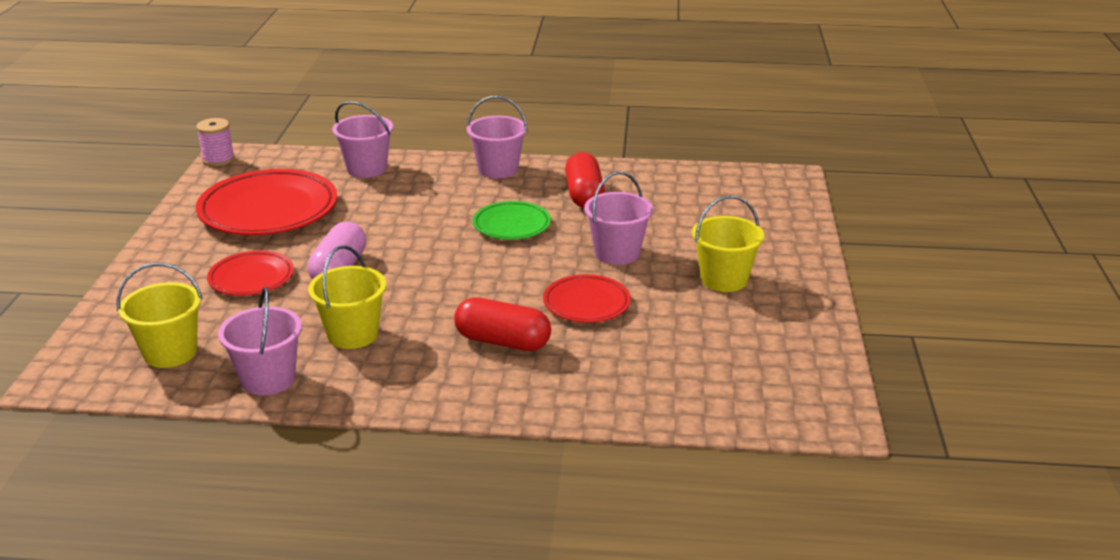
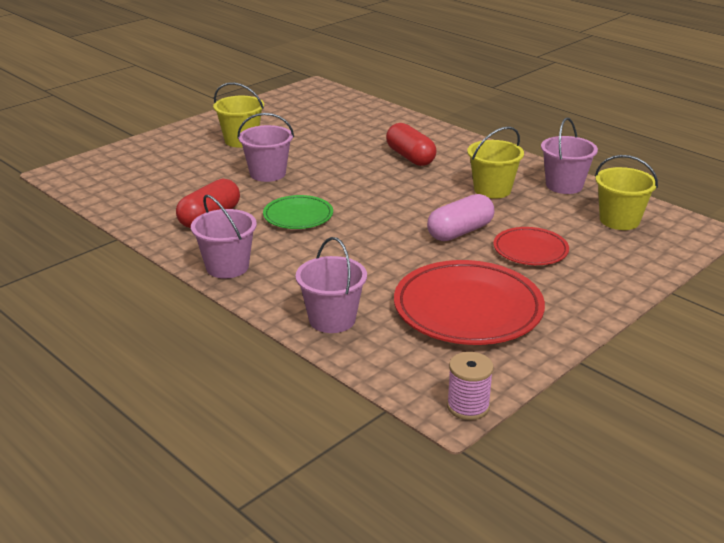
camera: 140 degrees left, 0 degrees up
(586, 303) = (335, 157): red plate -> none

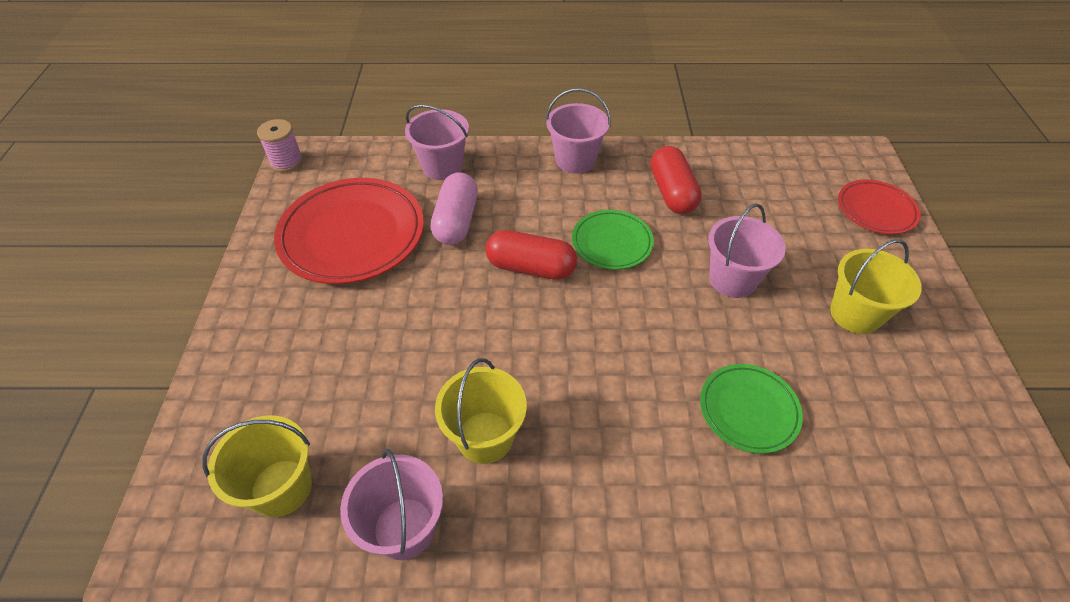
camera: 135 degrees right, 20 degrees up
(354, 144) = (748, 410): none -> green plate
(410, 157) = (654, 436): red capsule -> red capsule (531, 267)
(460, 232) = (447, 327): pink capsule -> pink capsule (456, 221)
(530, 250) = (353, 347): red plate -> red plate (876, 210)

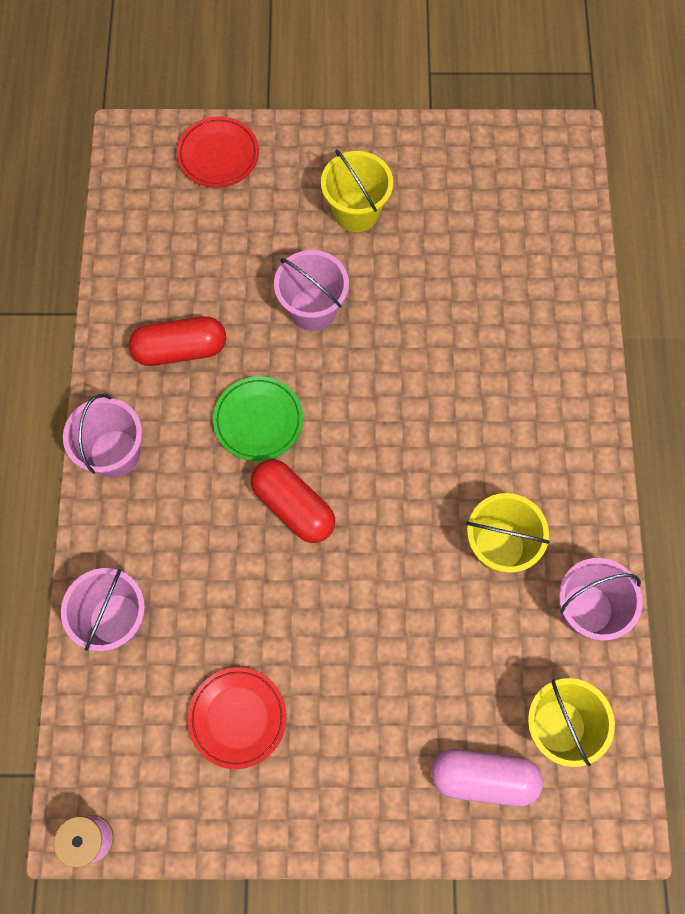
camera: 90 degrees left, 20 degrees up
(352, 235) = (237, 718): red plate -> red plate, size x0.55
(456, 221) = (218, 593): pink capsule -> pink capsule (483, 777)
(531, 267) = (293, 506): red capsule -> red capsule turned 60 degrees counterclockwise
(748, 410) = (462, 322): green plate -> none

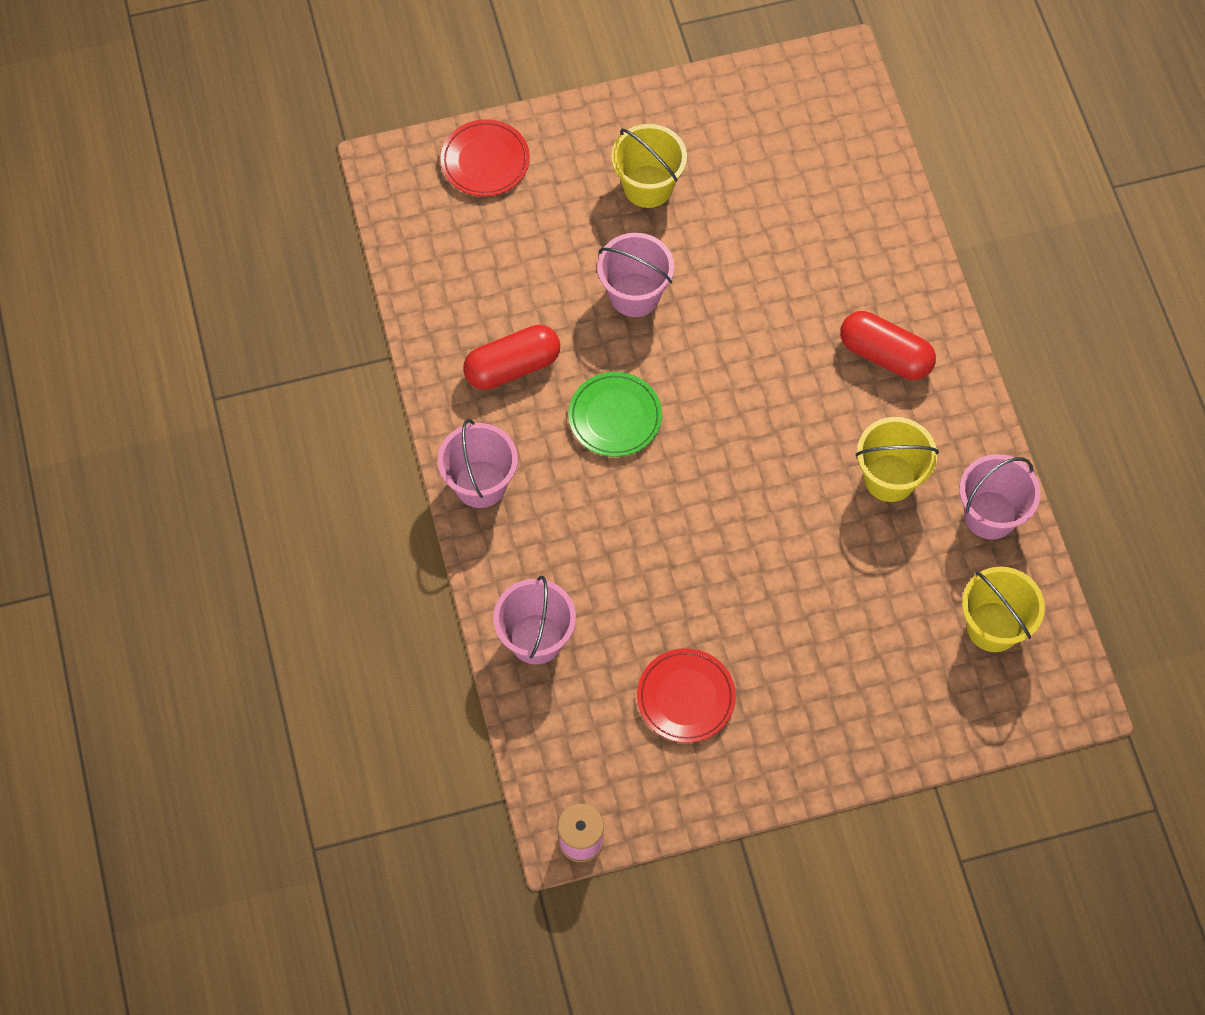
camera: 15 degrees left, 5 degrees down
(293, 506) = (677, 490): red capsule -> red capsule (885, 355)
(483, 777) = (936, 690): pink capsule -> none

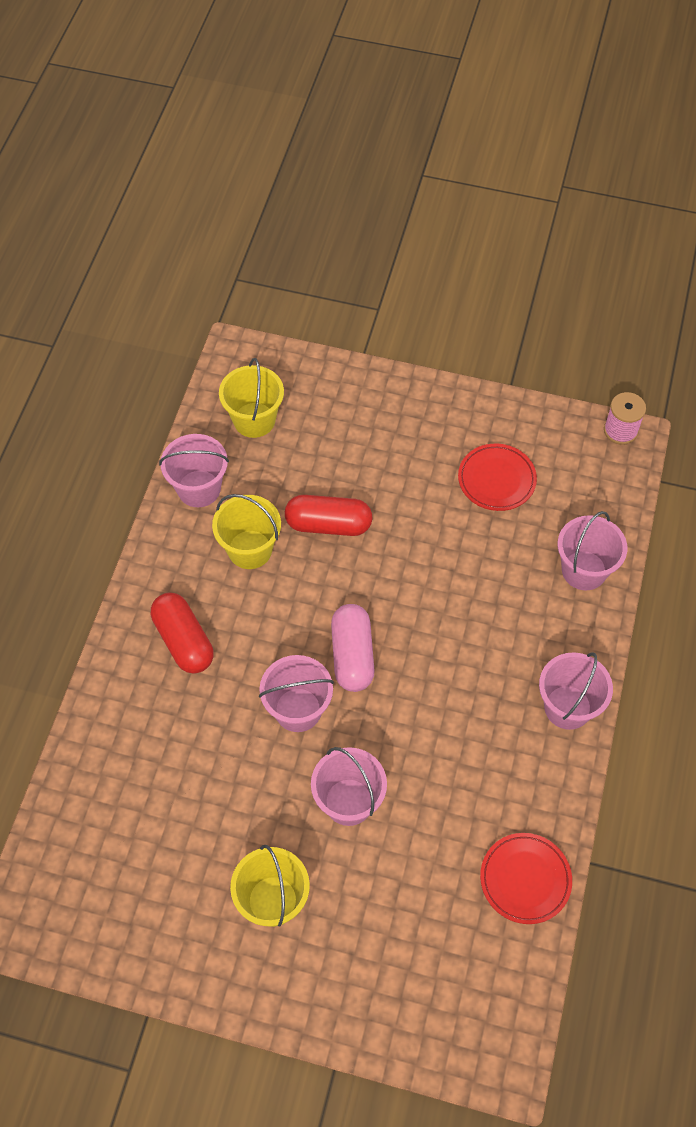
camera: 150 degrees left, 5 degrees down
(485, 161) = (406, 1016): red plate -> red plate (525, 879)
(512, 367) = (489, 793): red capsule -> red capsule (328, 524)
(615, 417) = (428, 704): green plate -> none
(716, 425) = (352, 655): none -> pink capsule
(733, 349) = (298, 710): none -> pink bucket

